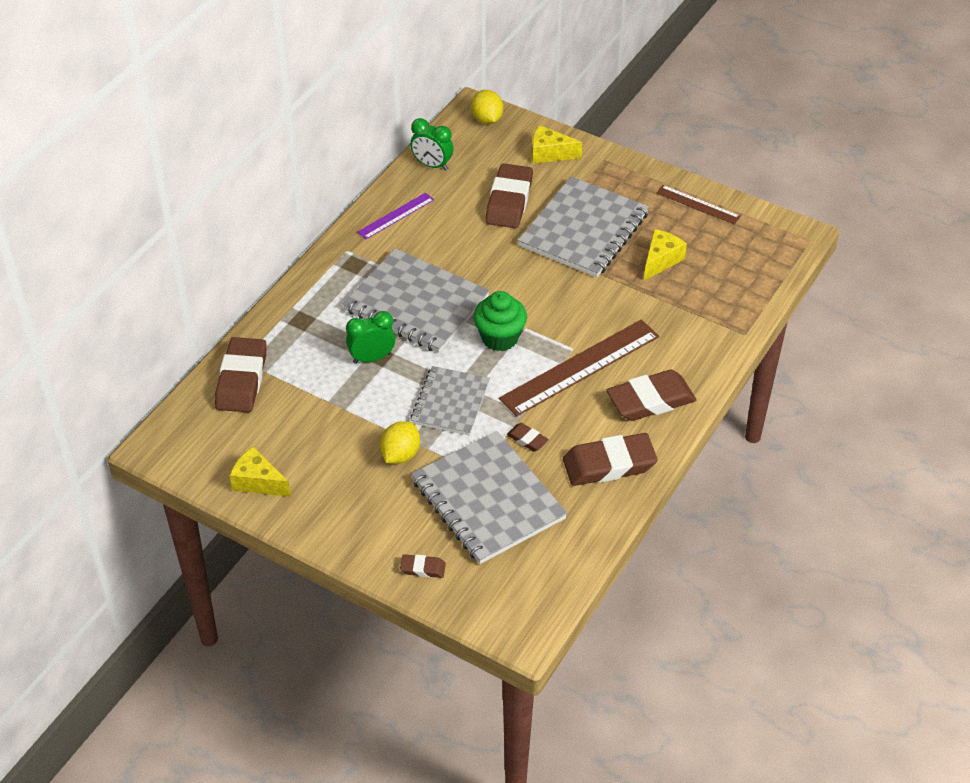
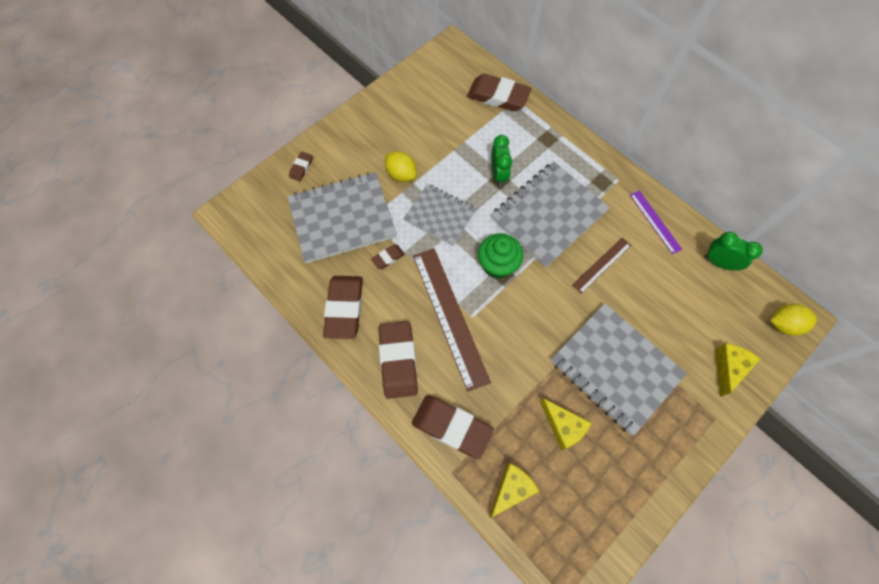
camera: 105 degrees right, 20 degrees up
(258, 482) = (405, 92): yellow cheese -> yellow cheese (511, 489)
(432, 165) = (719, 262): green clock -> green clock turned 75 degrees clockwise
(509, 201) = (663, 314): brown eraser -> brown eraser (451, 427)
(698, 205) = (636, 492): brown ruler -> brown ruler (601, 265)

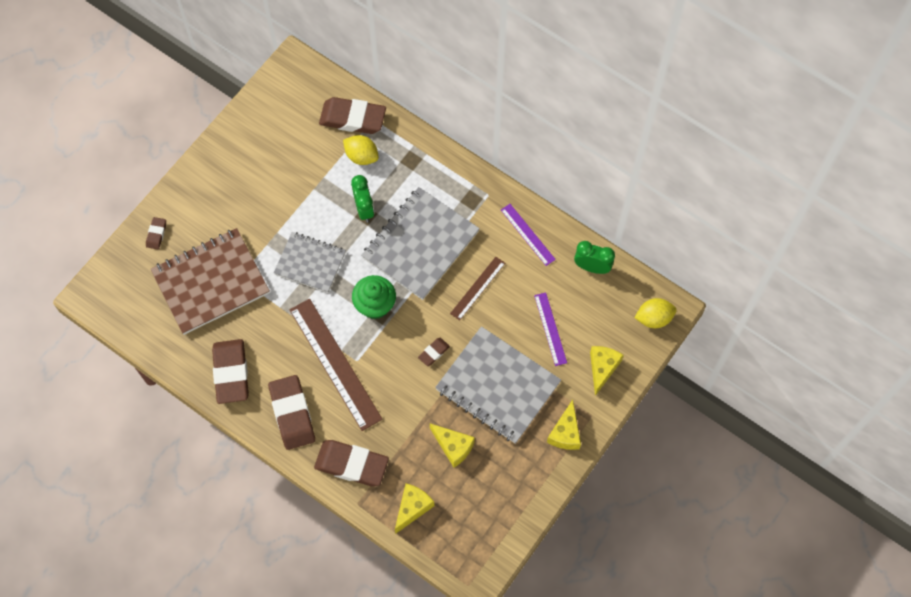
camera: 10 degrees left, 0 degrees up
(342, 218) = (210, 282): grey notebook -> brown notebook
(388, 258) = (265, 315): brown eraser -> brown eraser (433, 352)
(401, 174) = (263, 225): yellow lemon -> yellow lemon (361, 156)
(674, 317) = (550, 329): none -> purple ruler
(686, 432) = (565, 433): none -> yellow cheese

